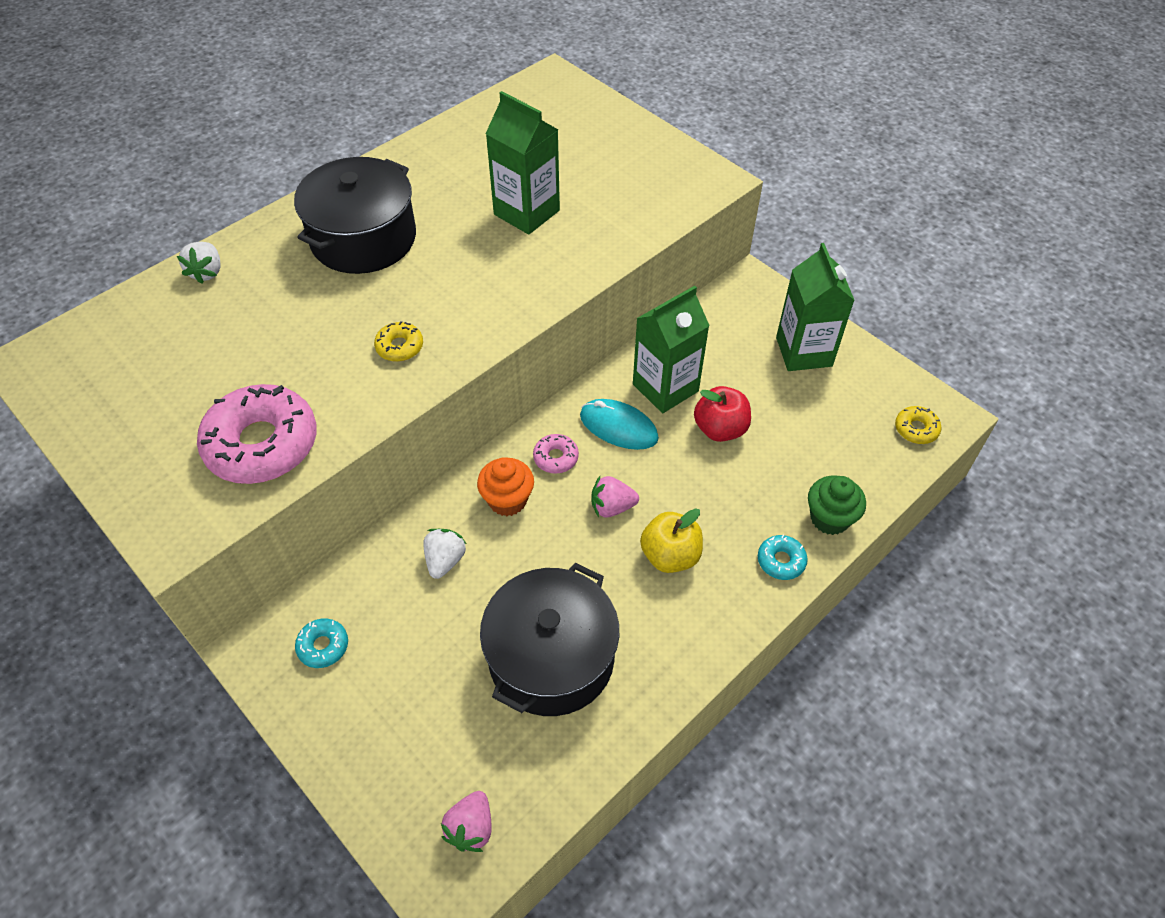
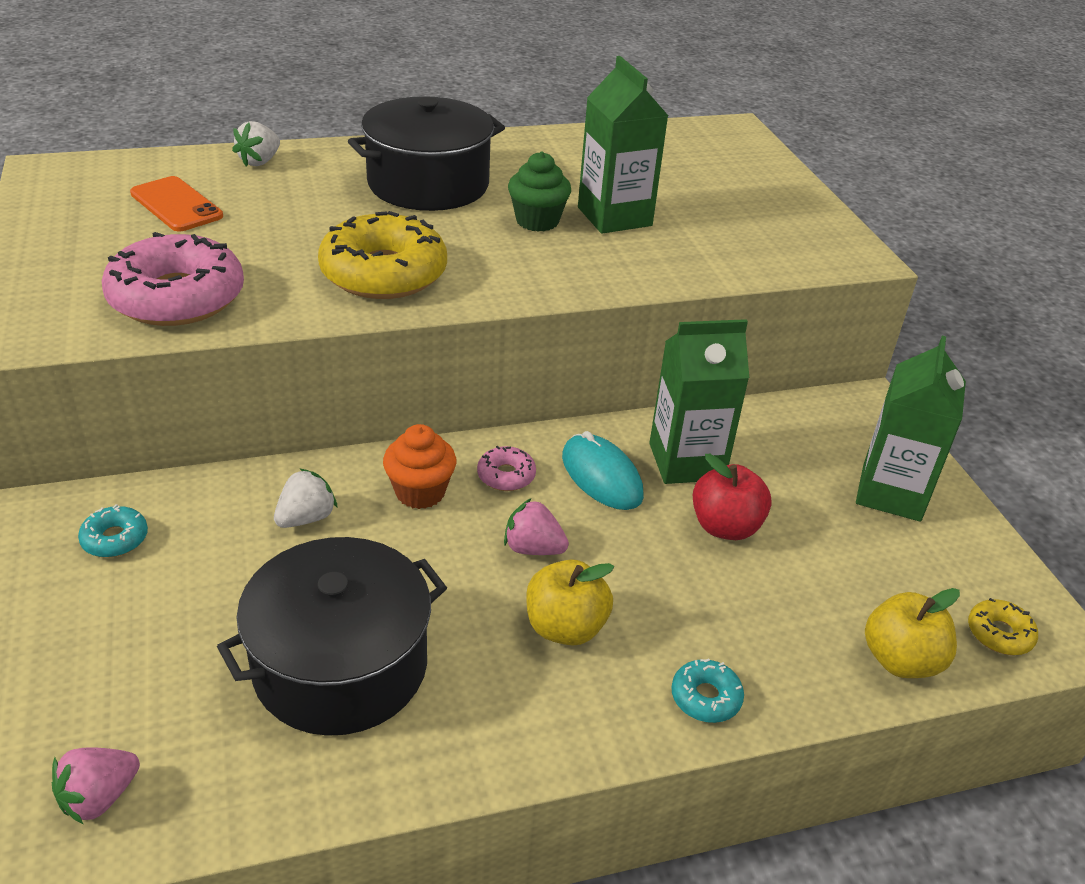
camera: 25 degrees right, 15 degrees down
(178, 350) = (176, 205): none -> orange phone
(399, 347) = (383, 273): yellow donut -> yellow donut, size x2.20
(829, 518) = (806, 680): green cupcake -> green cupcake (537, 221)
(873, 476) = (900, 660): none -> yellow apple

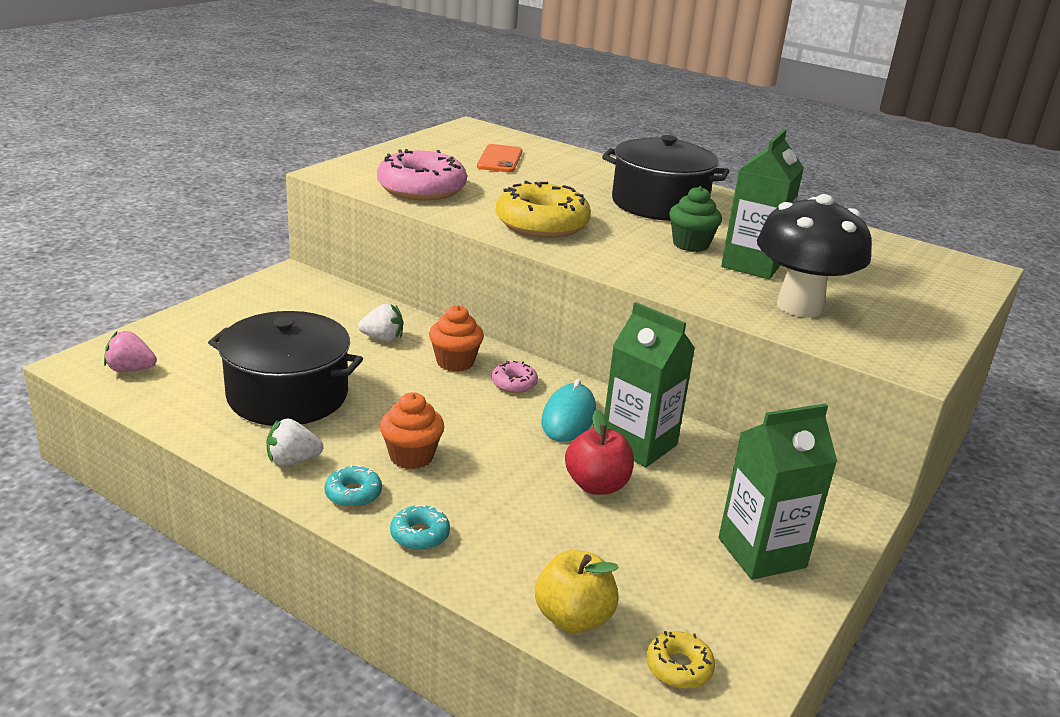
camera: 50 degrees right, 10 degrees down
(115, 539) = (295, 298): turquoise donut -> turquoise donut (353, 494)
(260, 161) = (582, 160): white strawberry -> white strawberry (292, 461)
(533, 548) = (463, 418): pink strawberry -> none
(565, 627) = (411, 456): yellow apple -> orange cupcake
(716, 243) = (799, 307): none -> black mushroom

